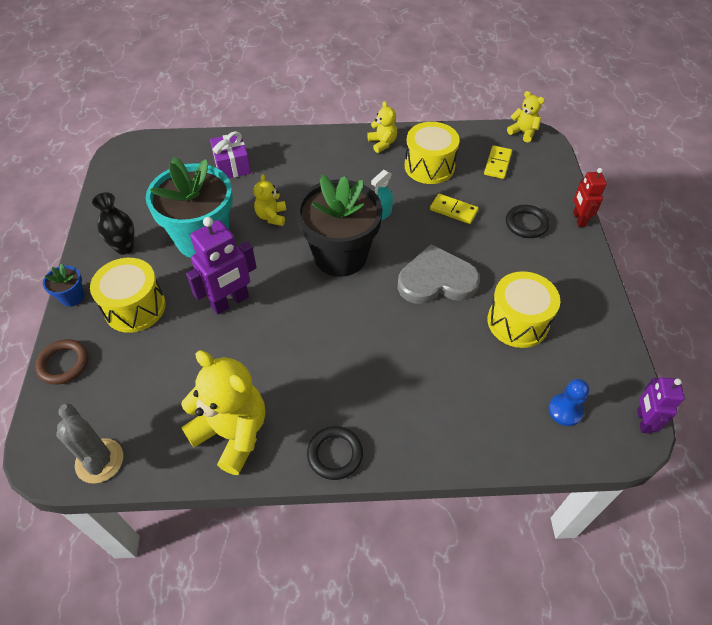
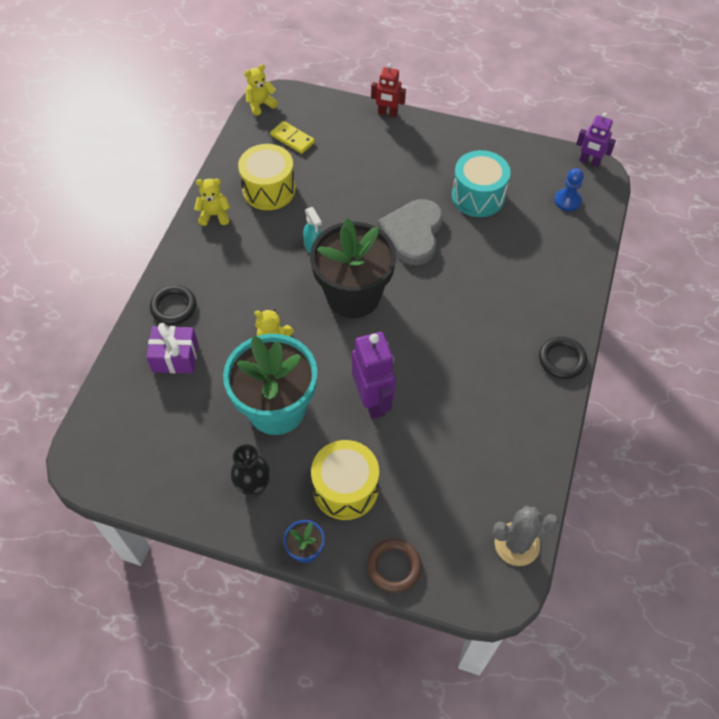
camera: 70 degrees left, 5 degrees up
(232, 433) = (520, 430): yellow teddy bear -> none
(453, 210) = (336, 192): yellow domino -> none
(518, 322) = (478, 196): yellow drum -> turquoise drum
(526, 224) = (376, 149): black ring -> black ring (173, 307)

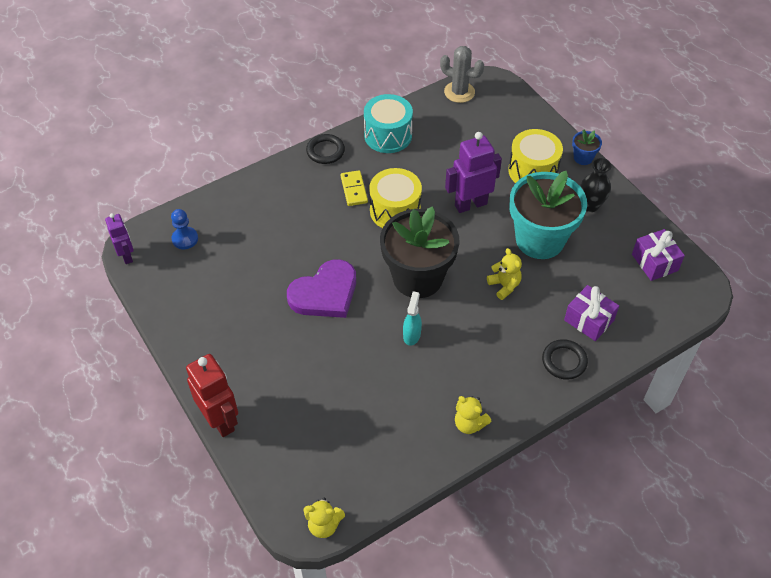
camera: 140 degrees left, 5 degrees down
(147, 462) = (654, 262): none -> purple gift
(269, 189) = (401, 416): yellow drum -> yellow drum (395, 211)
(292, 139) = (332, 457): yellow domino -> yellow domino (354, 189)
(373, 401) = (470, 204): purple robot -> purple robot turned 45 degrees clockwise
(387, 113) = (221, 420): red robot -> red robot, size x1.61
(394, 566) = (537, 122): brown ring -> none
(413, 234) = (325, 293): grey heart -> purple heart
(478, 196) = (242, 288): turquoise drum -> turquoise drum (388, 135)

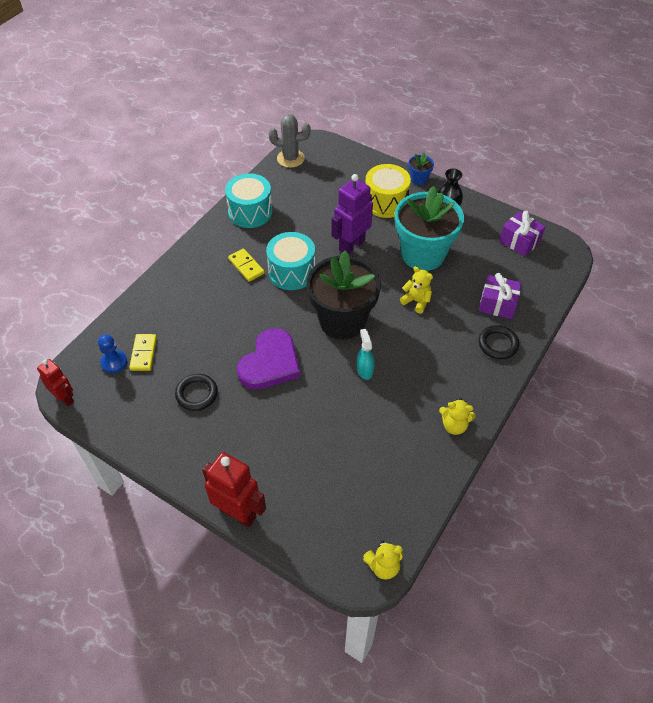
camera: 25 degrees left, 0 degrees up
(127, 256) = (65, 398): purple robot -> red robot
(215, 240) = (144, 353): none -> yellow domino
(325, 151) = (203, 242): black ring -> black ring (197, 394)
(395, 211) = (291, 272): yellow drum -> turquoise drum

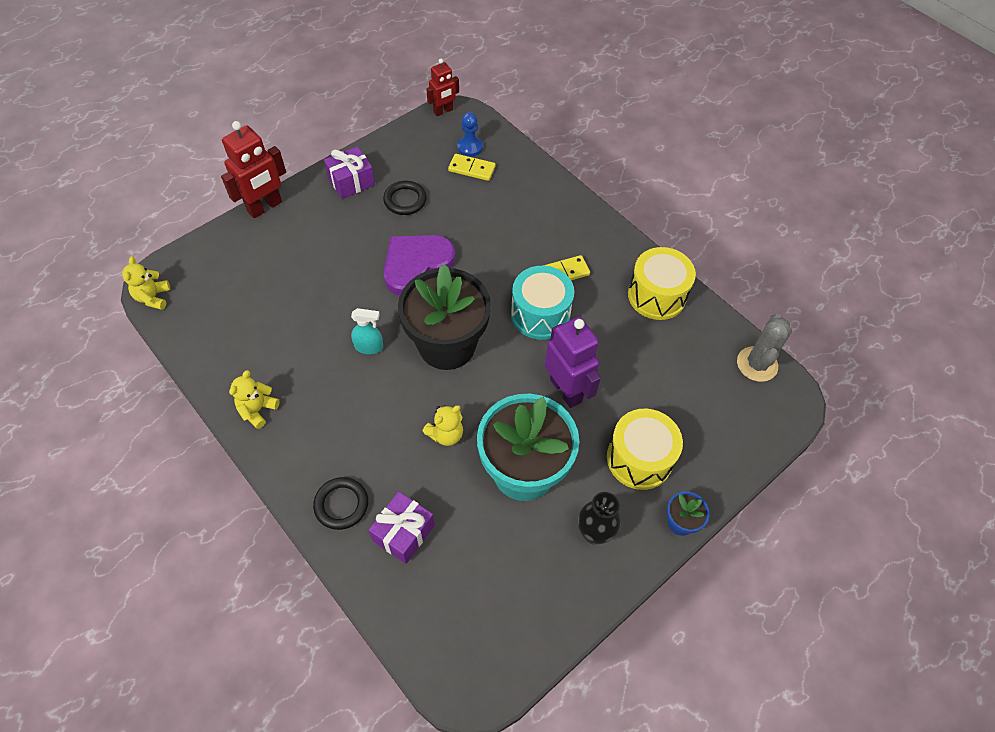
camera: 105 degrees right, 5 degrees up
(250, 212) = (656, 295): turquoise drum -> yellow drum
(270, 363) = (416, 265): purple heart -> purple heart turned 90 degrees clockwise
(519, 241) = (508, 620): purple gift -> purple gift (351, 181)

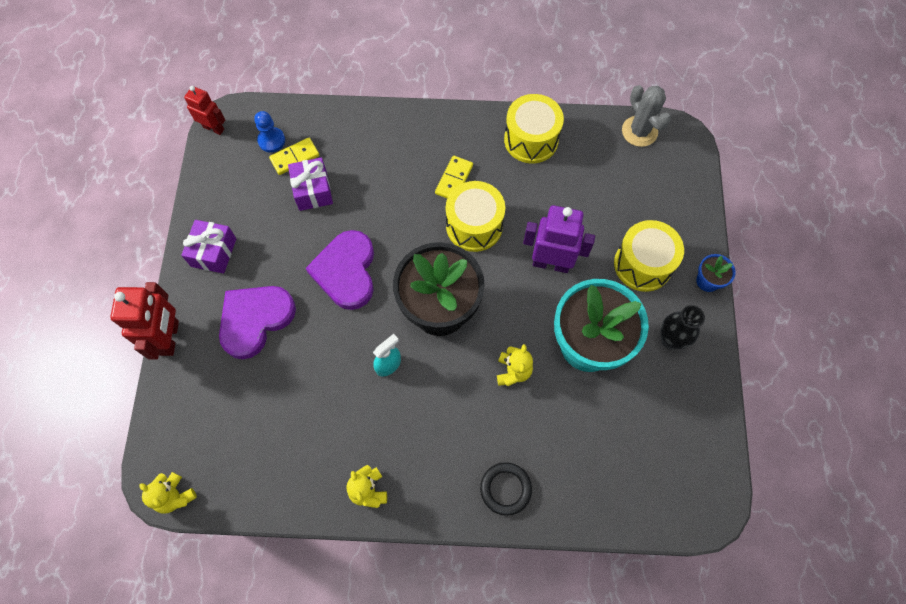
camera: 45 degrees left, 10 degrees up
(324, 242) = (255, 320): none -> purple heart
(403, 533) = (565, 463): purple gift -> purple gift (313, 191)
(405, 200) = (275, 229): black ring -> none
(443, 111) = (214, 128): red robot -> red robot turned 75 degrees counterclockwise
(540, 314) = (474, 225): turquoise drum -> yellow drum

